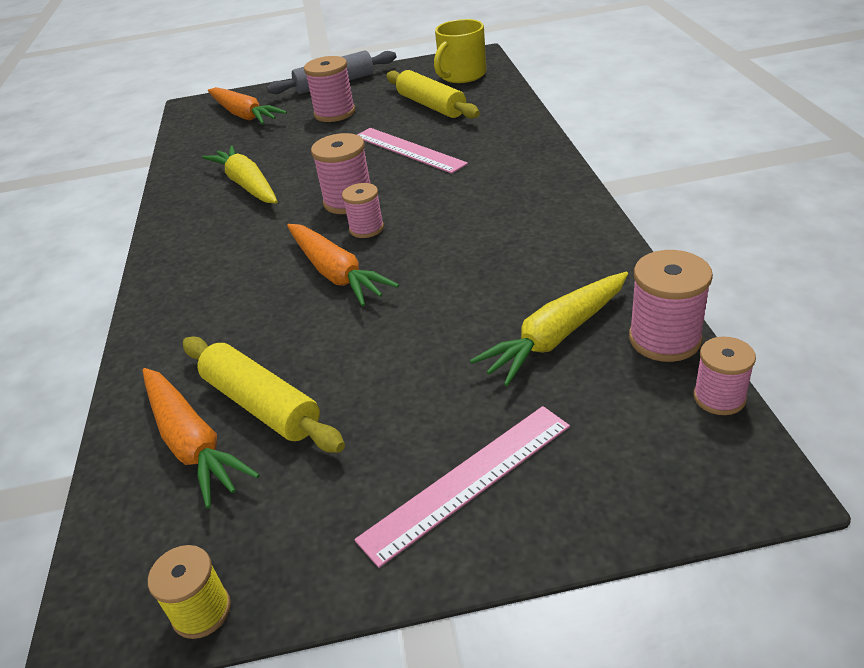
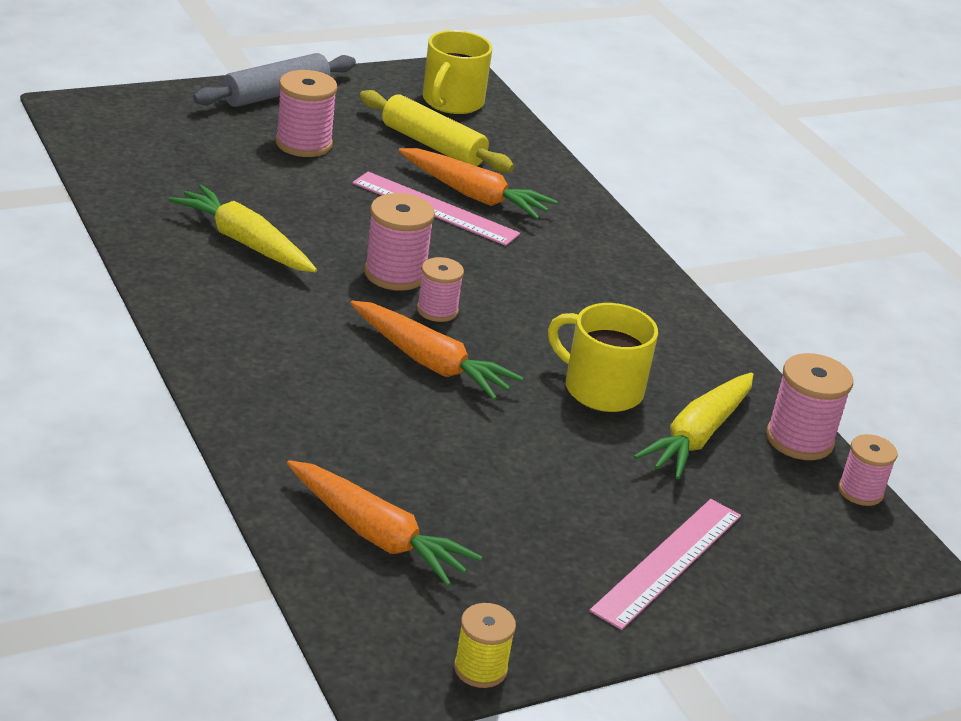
camera: 25 degrees left, 5 degrees down
(244, 115) = (168, 133): orange carrot -> orange carrot (474, 195)
(261, 405) = (428, 499): yellow rolling pin -> none
(478, 292) = (601, 389): none -> yellow mug

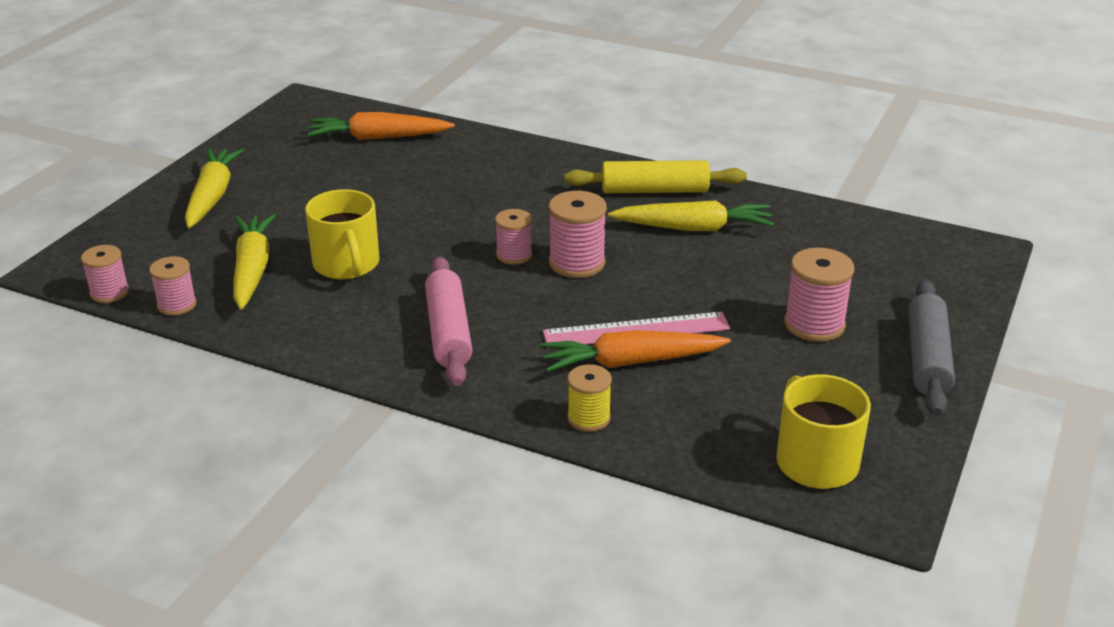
camera: 145 degrees right, 0 degrees up
(430, 362) = (470, 222): orange carrot -> none
(433, 145) = (739, 393): yellow rolling pin -> yellow rolling pin (654, 190)
(480, 669) = (267, 119): yellow spool -> yellow spool (588, 418)
(580, 285) = (449, 332): none -> pink rolling pin
(601, 389) = (347, 265): yellow mug -> yellow mug turned 75 degrees clockwise
(667, 562) = (212, 196): pink ruler -> yellow carrot
(799, 439) = (177, 305): pink spool -> pink spool, size x0.65

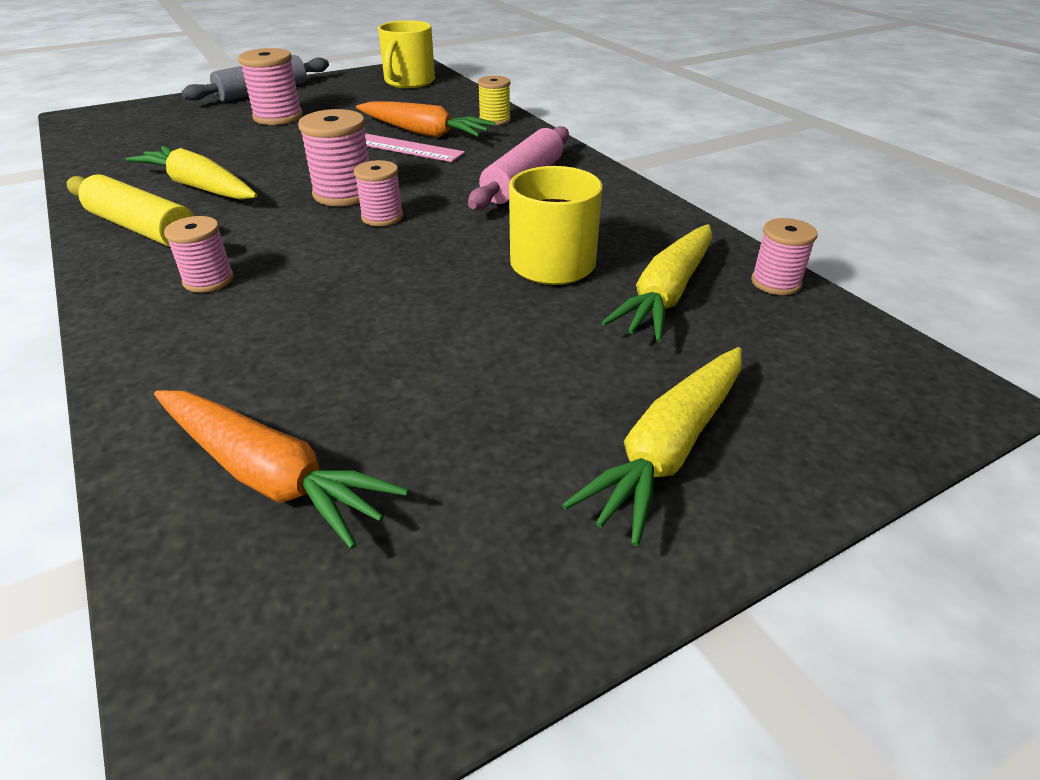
camera: 145 degrees left, 5 degrees up
(109, 293) = (865, 326): pink spool -> pink spool (209, 280)

